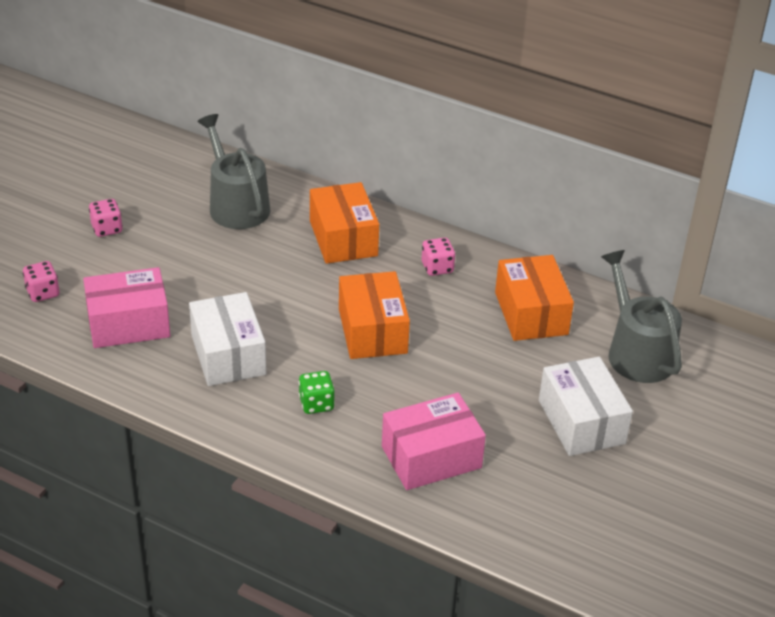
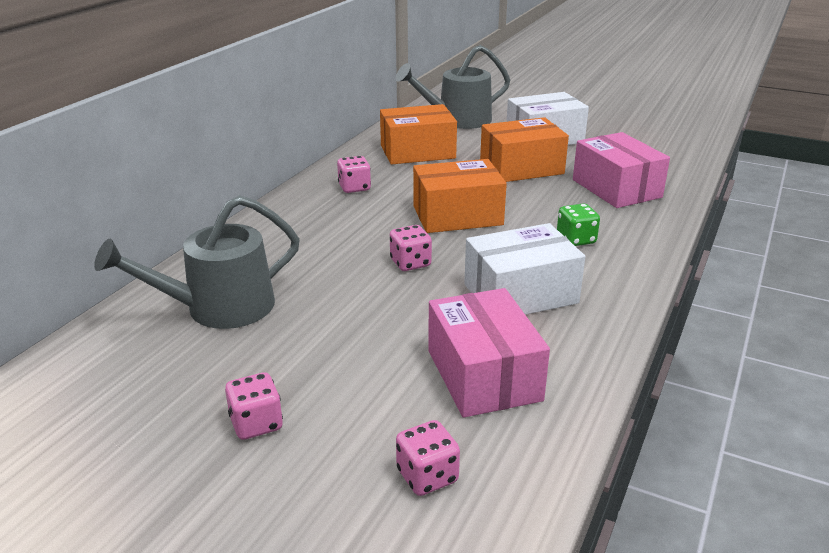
camera: 90 degrees left, 10 degrees down
(286, 297) = (410, 263): none -> pink dice
(343, 238) = (302, 234): orange box -> orange box (521, 168)

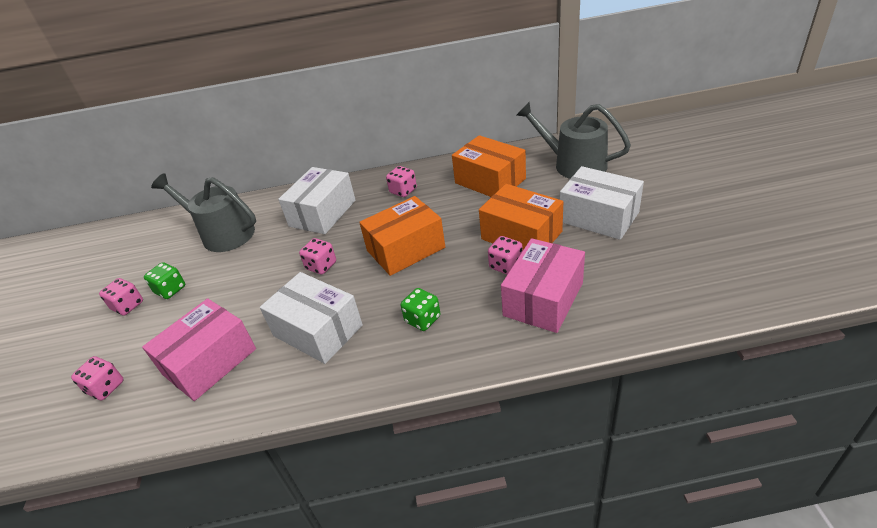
camera: 60 degrees right, 10 degrees up
(281, 377) = (170, 290): none -> green dice
(309, 236) = (322, 213): none -> white box
(457, 215) = (405, 249): orange box -> orange box turned 75 degrees counterclockwise
(553, 186) = (506, 265): none -> pink dice

